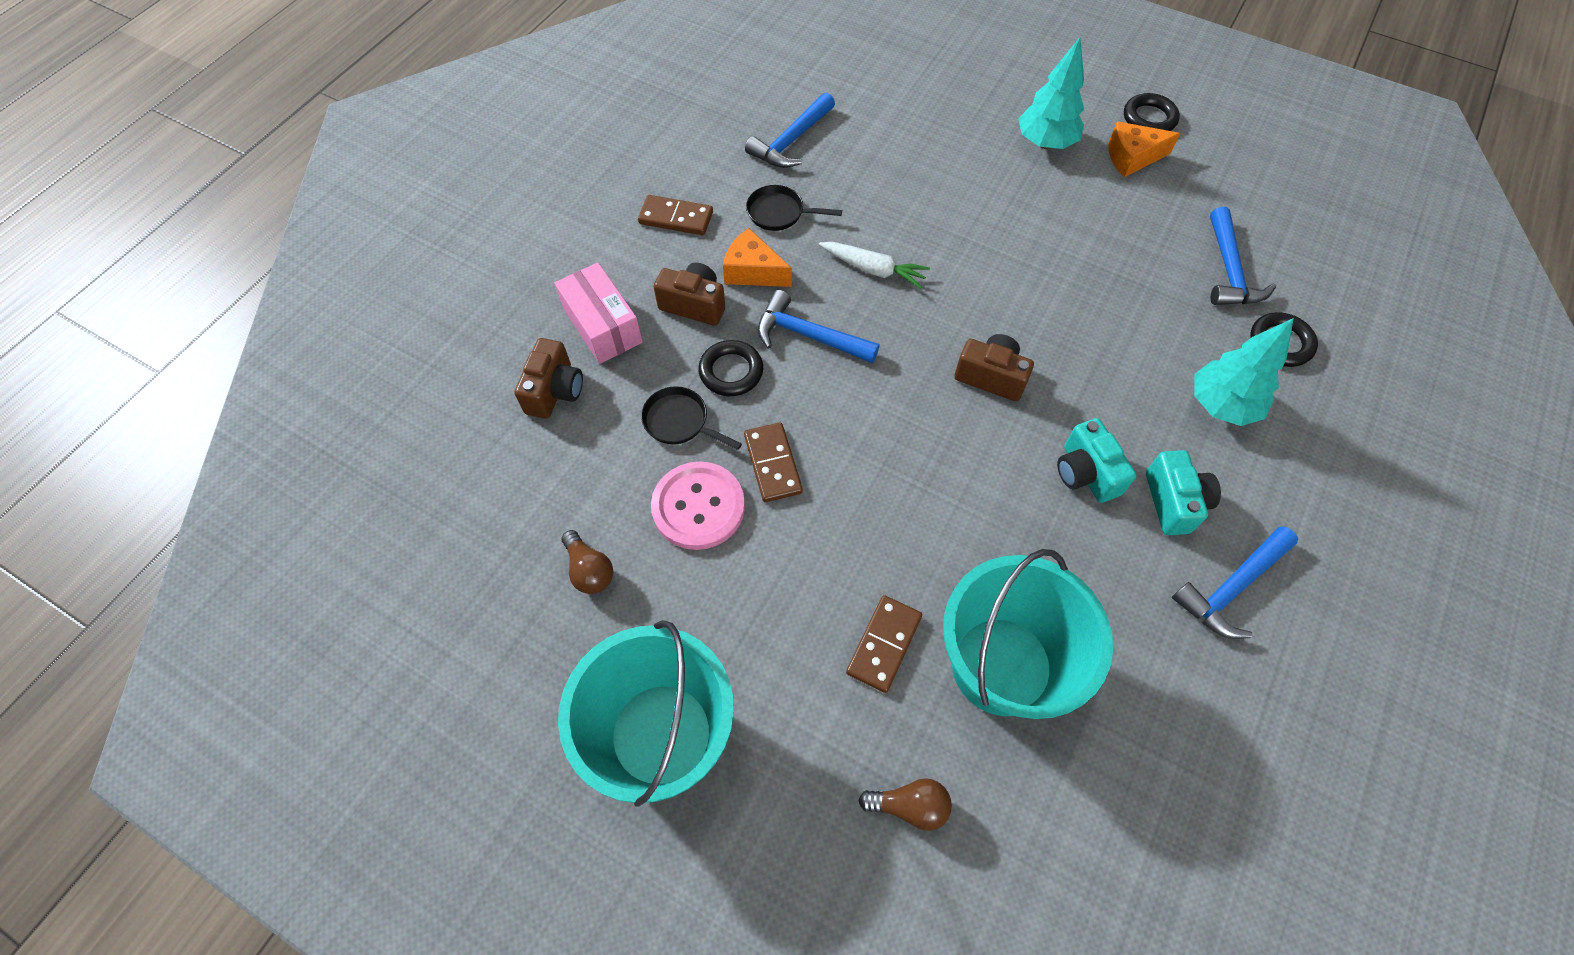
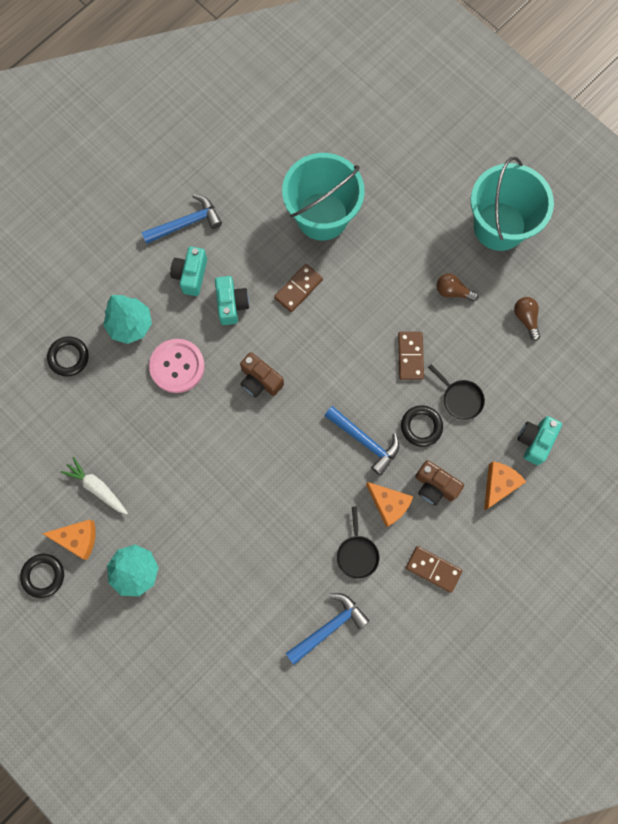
camera: 165 degrees left, 15 degrees up
(555, 391) = (535, 441): brown camera -> turquoise camera
(602, 325) = (499, 485): pink box -> orange cheese
(698, 507) = (459, 340): pink button -> pink button (177, 366)
(779, 213) = (357, 554): black pan -> black pan turned 60 degrees clockwise
(873, 269) = (306, 484): white carrot -> white carrot (97, 487)
(883, 644) = (378, 241): brown domino -> brown domino (298, 289)
(909, 806) = (389, 168): brown light bulb -> brown light bulb (452, 291)
(1229, 270) = (67, 420): blue hammer -> none

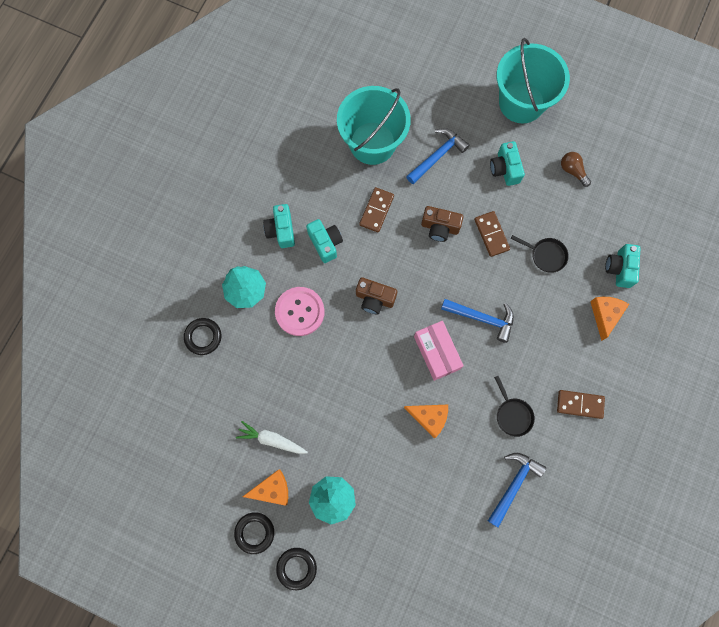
camera: 20 degrees left, 0 degrees up
(186, 223) = (259, 188): blue hammer -> blue hammer (437, 156)
(303, 460) = (436, 352): none -> pink box
(389, 504) = (522, 364): orange cheese -> orange cheese (429, 417)
(421, 426) = (523, 290): black ring -> black ring (296, 568)
(435, 486) = (554, 335): brown camera -> brown camera (439, 227)
(452, 291) = (505, 169): brown light bulb -> turquoise camera

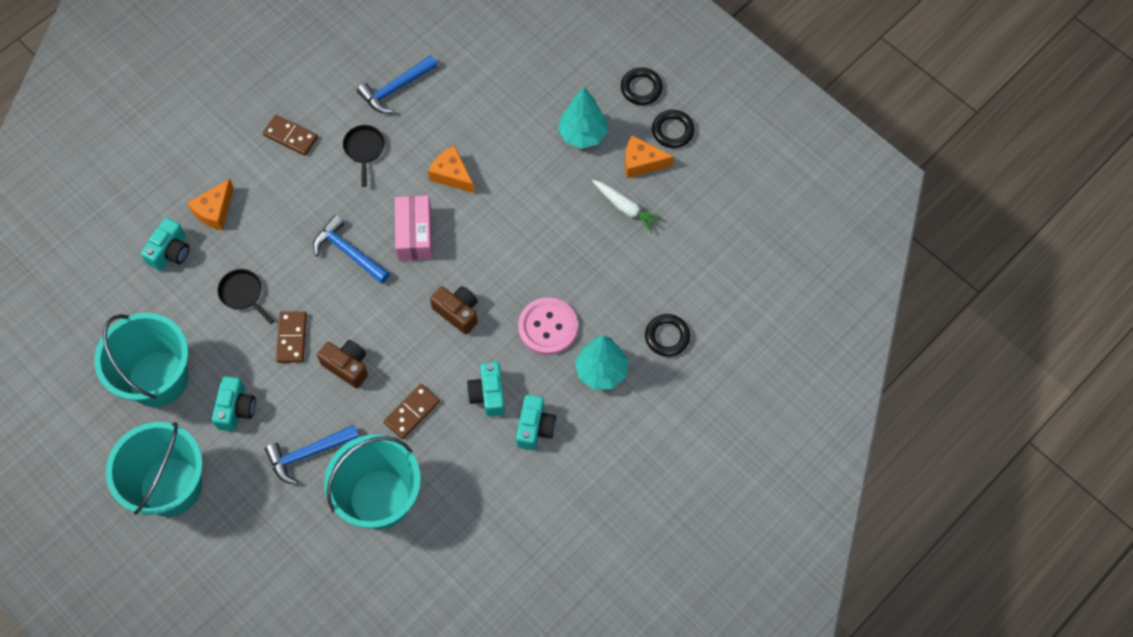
camera: 160 degrees left, 10 degrees down
(572, 171) = (158, 378): brown light bulb -> turquoise bucket

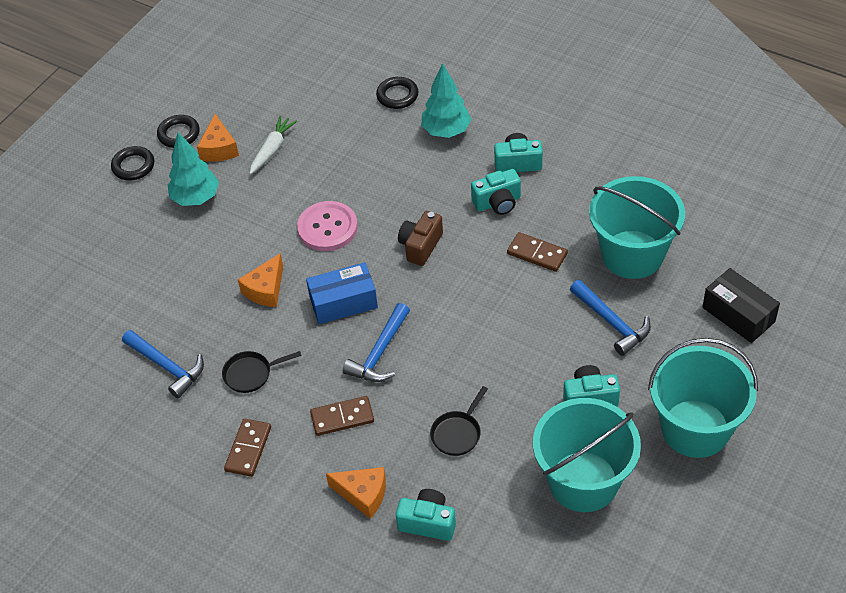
camera: 100 degrees left, 15 degrees down
(274, 571) = (738, 314): none -> black box
(292, 338) = (493, 373): brown domino -> brown domino (342, 418)
(347, 366) = (508, 317): brown camera -> none
(414, 234) = (343, 302): pink box -> blue box
(548, 327) = (414, 176): pink button -> pink button (327, 228)

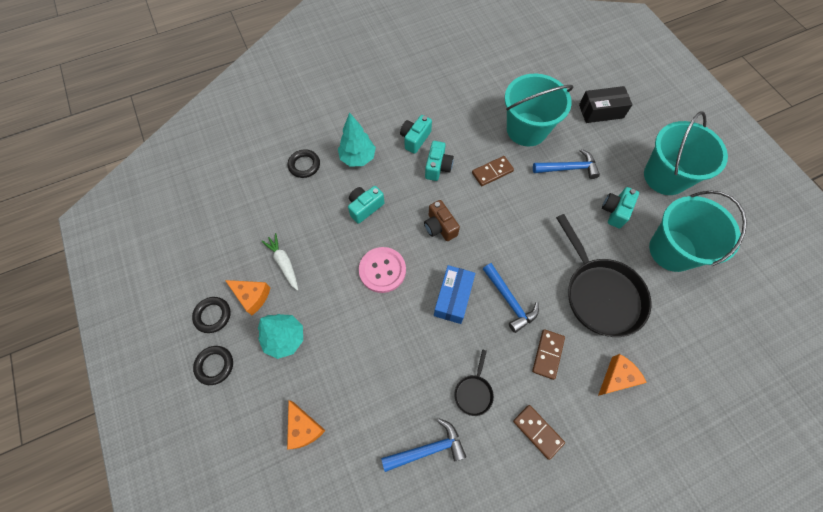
camera: 60 degrees left, 15 degrees up
(266, 289) = (406, 340): orange cheese -> orange cheese (304, 428)
(428, 522) = (658, 351): turquoise camera -> turquoise camera (365, 207)
(457, 433) = (600, 294): black pan -> black pan, size x2.23

